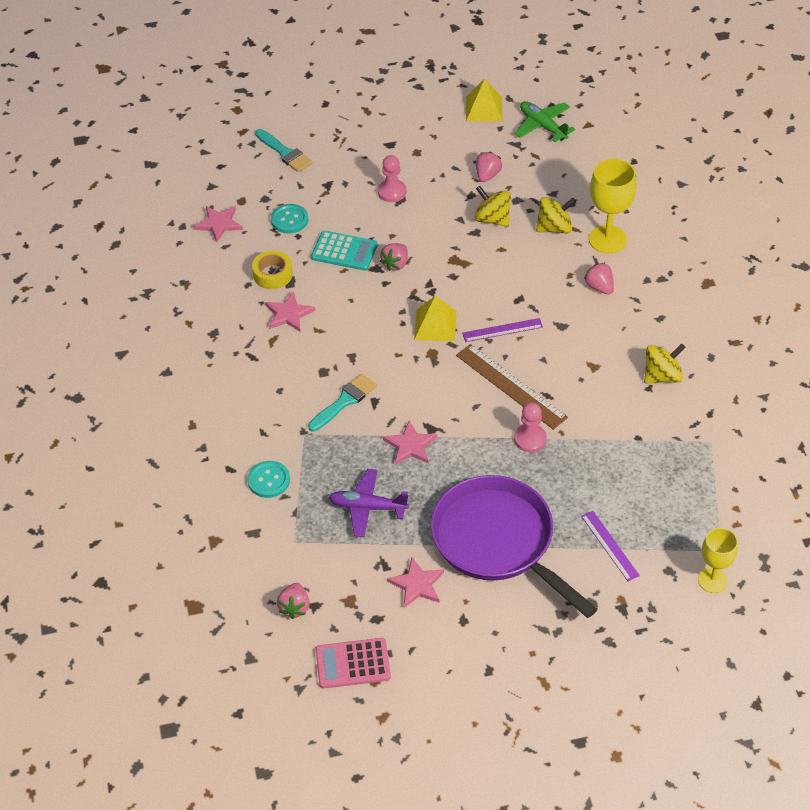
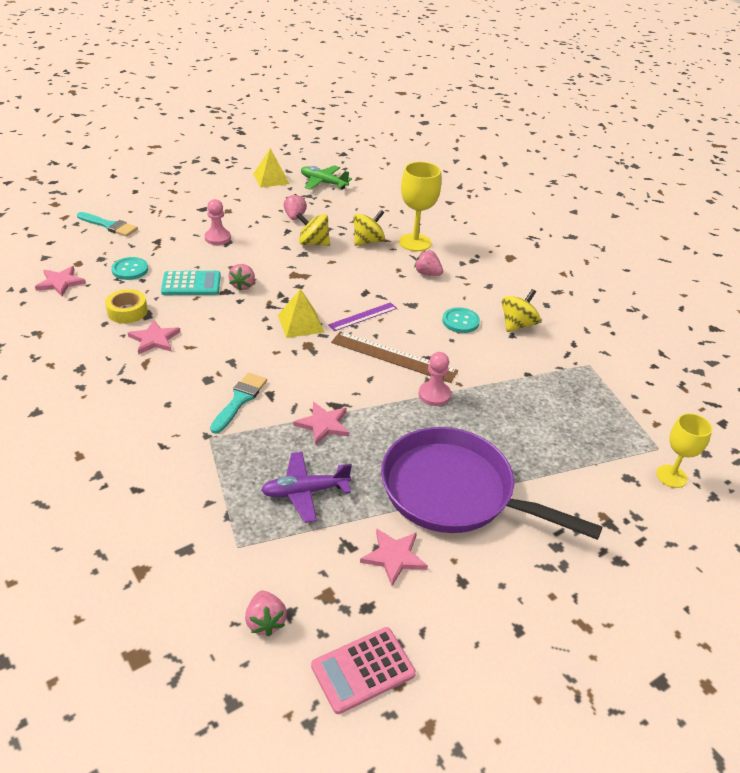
camera: 25 degrees left, 10 degrees down
(269, 480) = (185, 490): turquoise button -> turquoise button (460, 321)
(610, 545) = (561, 469): purple ruler -> none

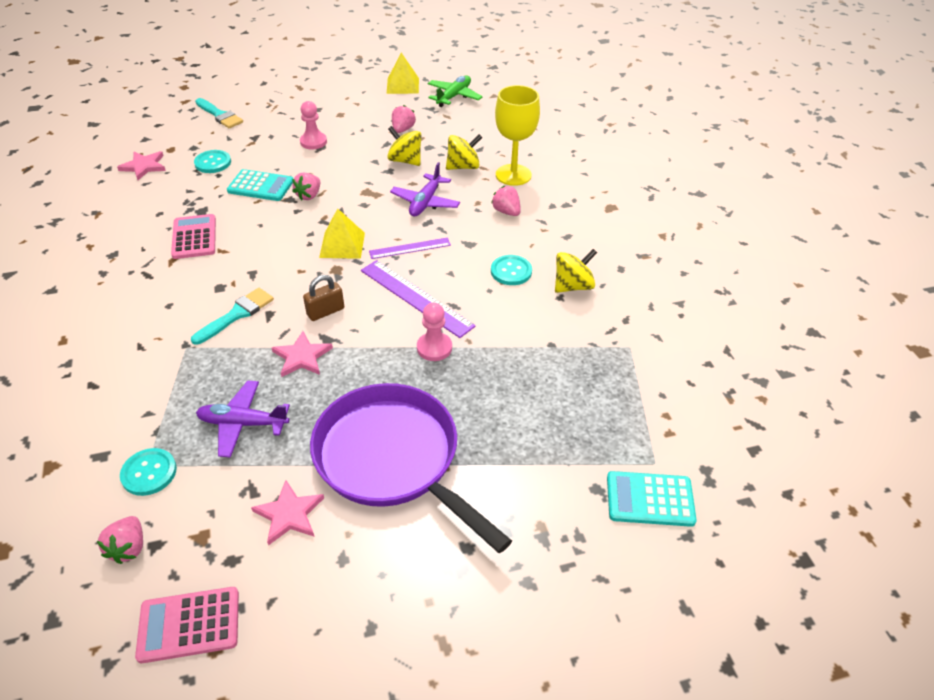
camera: 20 degrees right, 5 degrees up
(127, 311) = (186, 205): yellow tape -> none
(154, 339) = (194, 237): pink star -> pink calculator
(243, 553) = (149, 473): none -> turquoise button
(321, 382) = (325, 311): none -> brown padlock
(323, 183) = (454, 96): green plane -> green plane turned 75 degrees clockwise
(353, 276) = (425, 202): none -> purple plane
(393, 356) = (416, 297): brown ruler -> purple ruler
(671, 476) = (650, 499): yellow goblet -> turquoise calculator

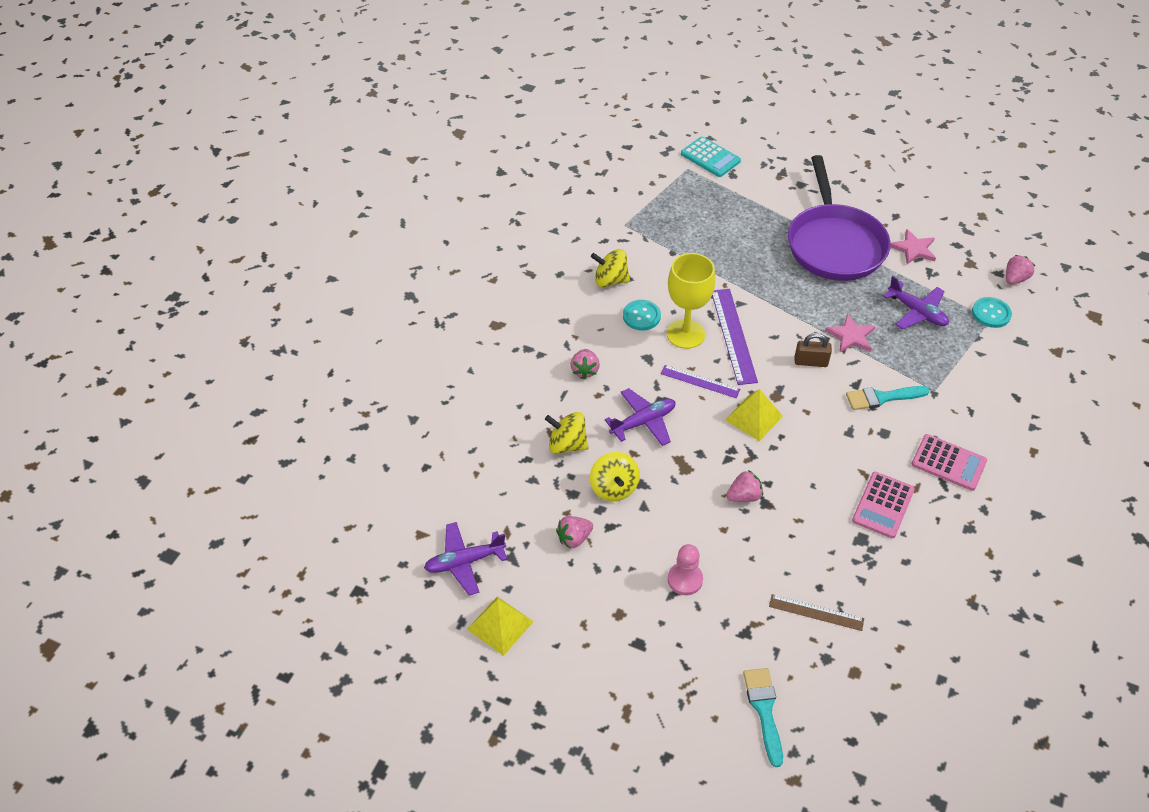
camera: 140 degrees left, 5 degrees up
(144, 166) = (897, 656): pink star -> none
(189, 625) = (991, 229): pink calculator -> pink calculator (948, 463)
(213, 163) = (816, 612): turquoise button -> brown ruler
(260, 186) = (784, 540): turquoise calculator -> none
(434, 348) = (753, 292): pink pawn -> none
(454, 96) = (464, 562): green plane -> purple plane
(513, 175) = (533, 406): yellow goblet -> yellow goblet (685, 334)

